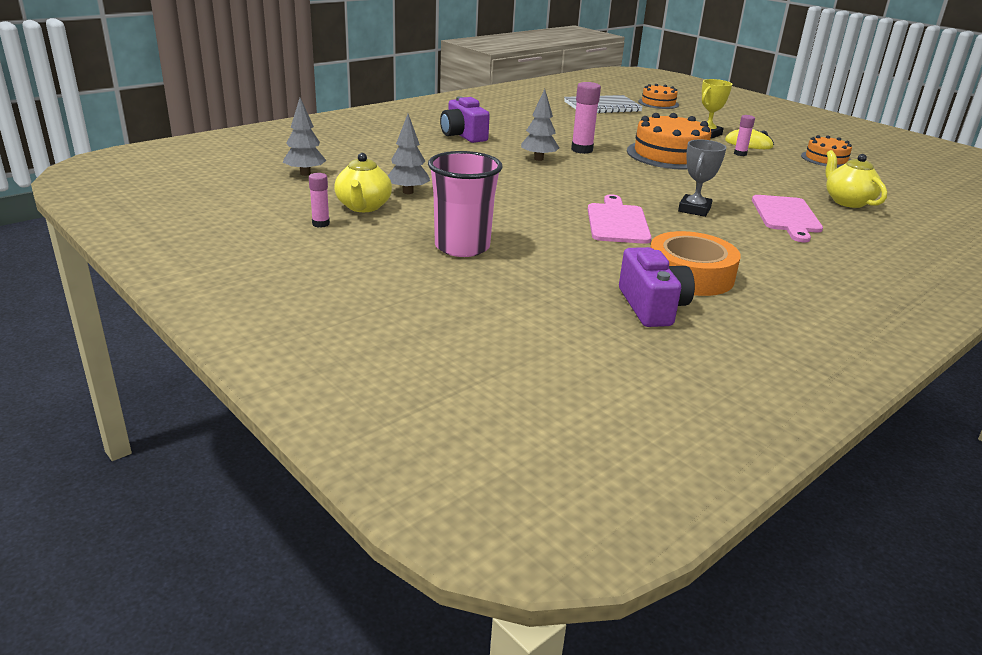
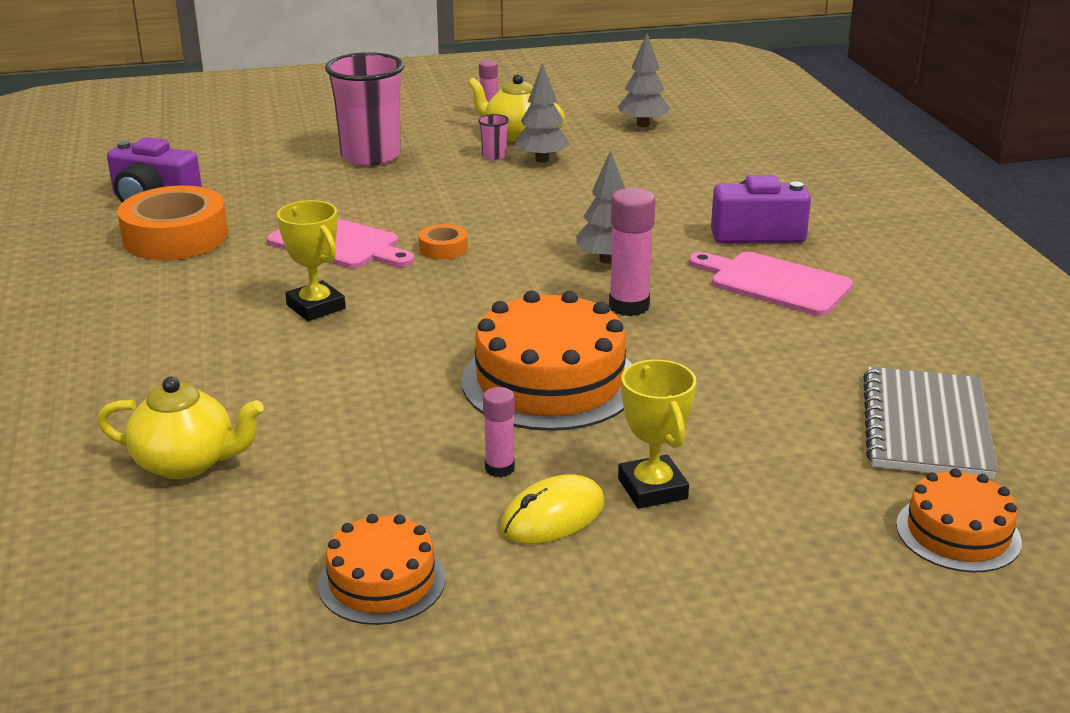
camera: 120 degrees right, 0 degrees up
(415, 207) = (494, 155): none -> pink cup
(581, 194) = (443, 248): none -> orange tape
(694, 209) = (316, 307): grey trophy -> yellow trophy
(786, 216) = (214, 369): pink cutting board -> pink cutting board (774, 283)

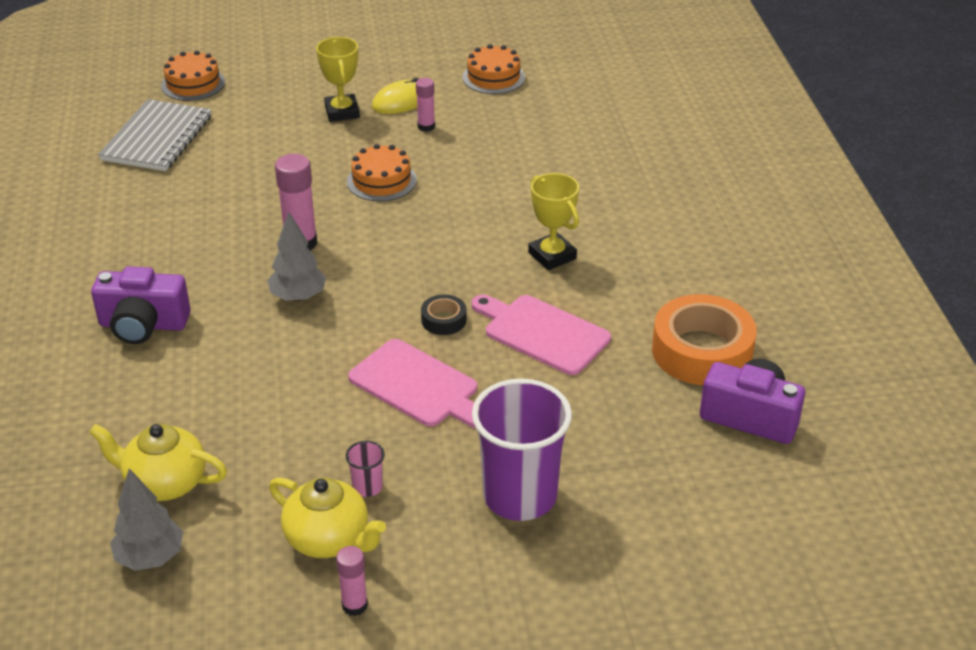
camera: 175 degrees left, 10 degrees up
(186, 463) = (612, 139): yellow teapot -> yellow teapot (165, 483)
(370, 156) = (520, 496): pink cup -> purple cup
(443, 248) = (444, 320): orange tape -> black tape
(542, 160) = (311, 473): grey tree -> none
(550, 381) = (381, 181): orange cake -> orange cake, size x0.57
(774, 283) = (169, 261): pink cutting board -> pink cutting board (417, 386)

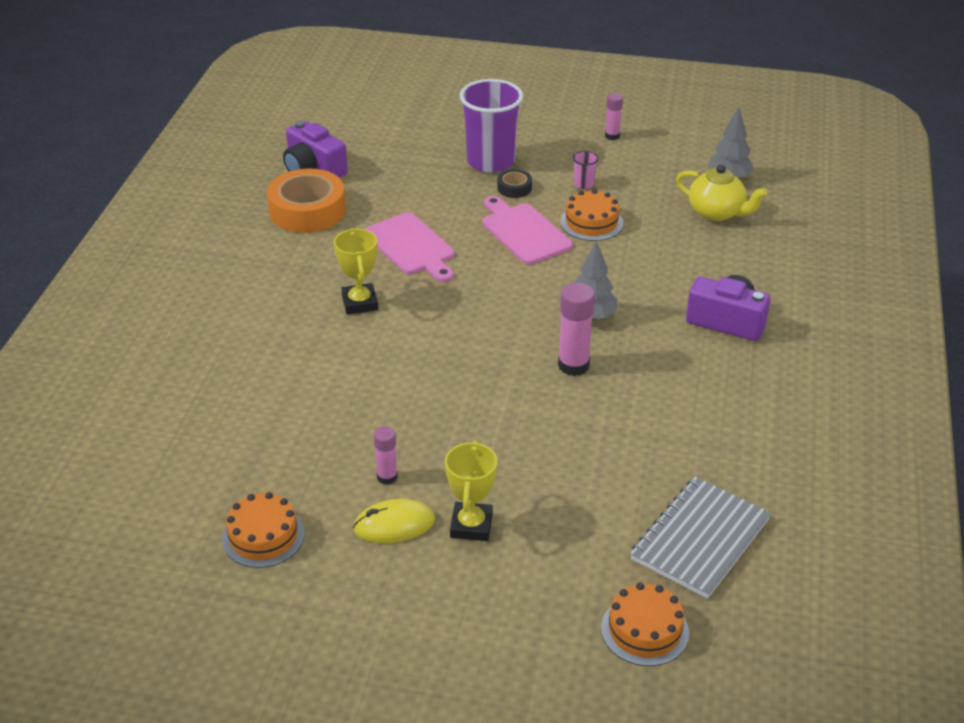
camera: 160 degrees left, 0 degrees up
(329, 539) = (617, 165): yellow teapot -> none
(381, 181) = (469, 416): orange cake -> orange cake (591, 222)
(444, 320) = (480, 272): black tape -> black tape (514, 188)

